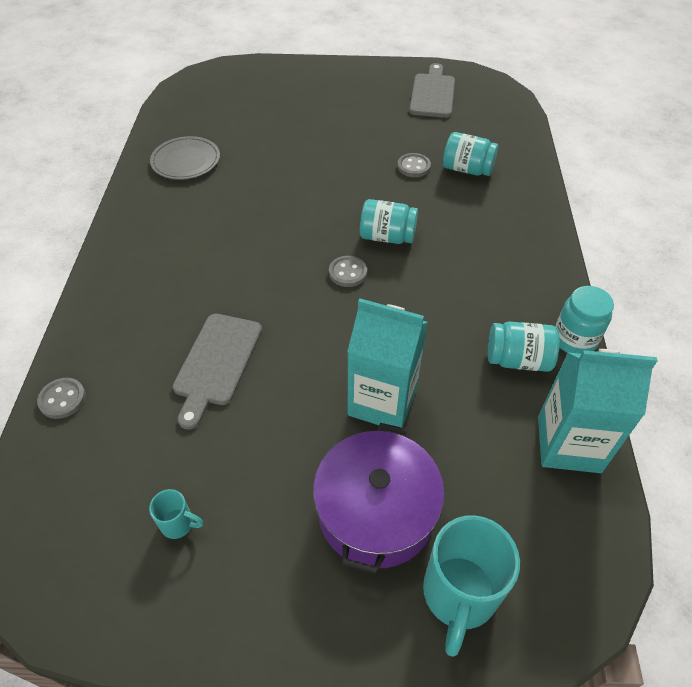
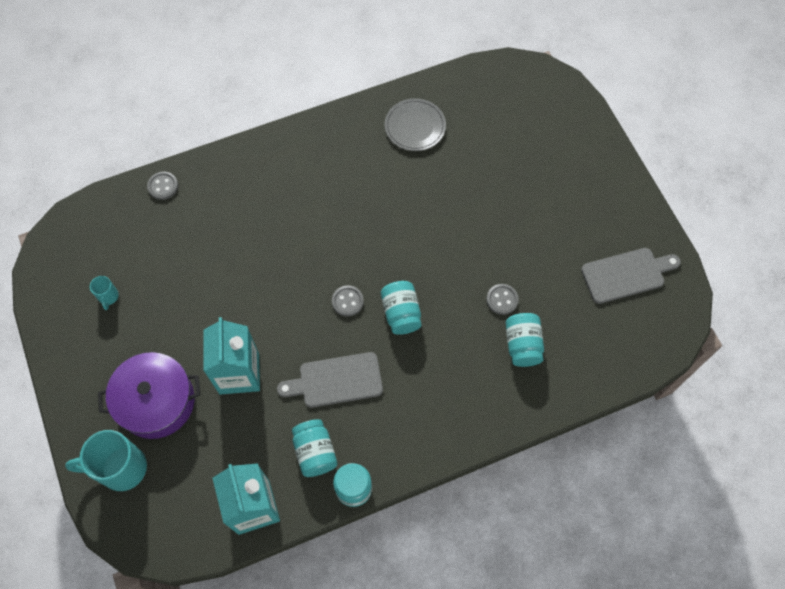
camera: 65 degrees right, 15 degrees up
(217, 363) = (226, 257): grey cutting board -> grey cutting board (336, 380)

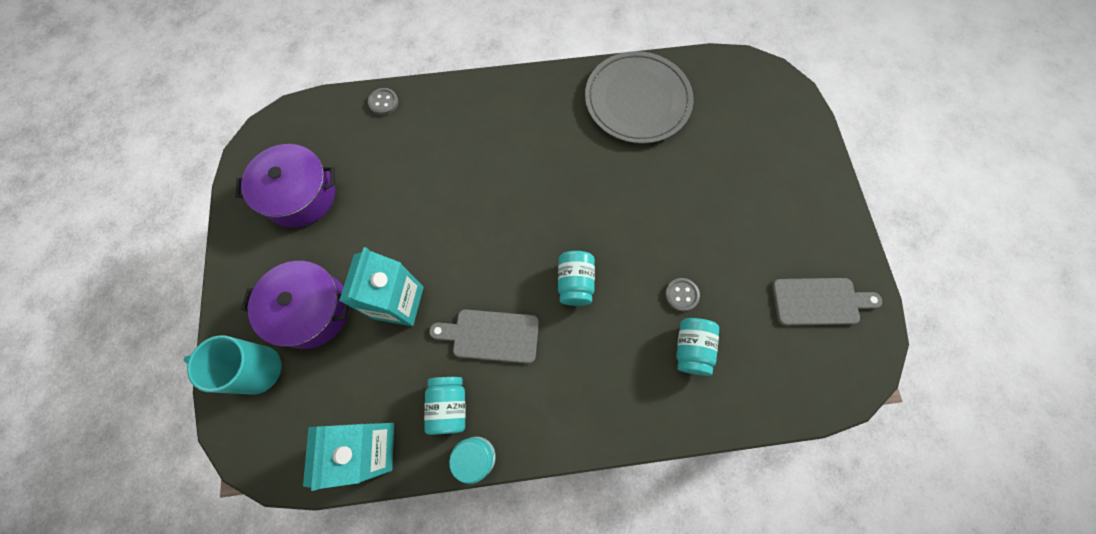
camera: 15 degrees right, 5 degrees up
(108, 297) = (300, 195): turquoise mug -> purple pot
(347, 301) = (525, 257): grey button -> none
(415, 126) = (637, 100): grey plate -> grey plate, size x1.74

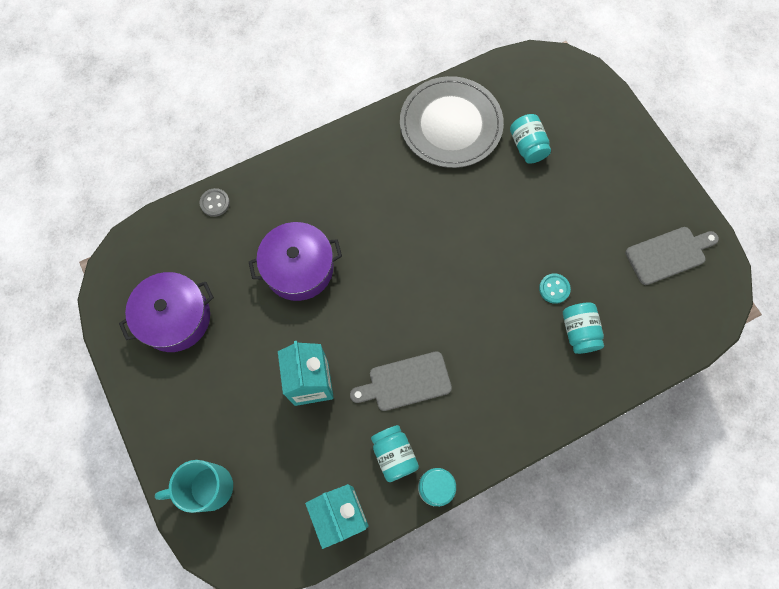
camera: 20 degrees left, 0 degrees up
(311, 310) = (235, 418): purple pot -> purple pot (299, 268)
(575, 283) = (460, 310): turquoise jar -> turquoise jar (527, 146)
(681, 295) = (554, 289): grey button -> turquoise button

